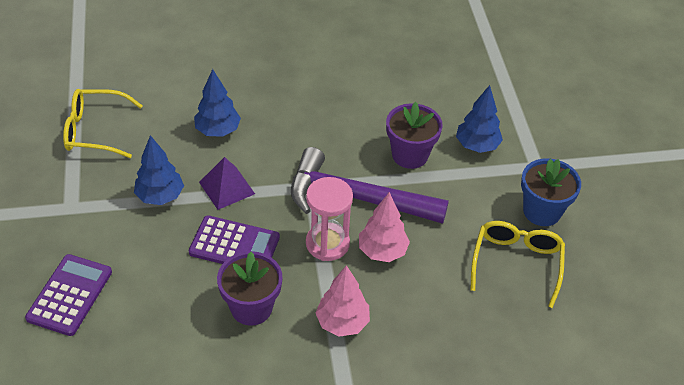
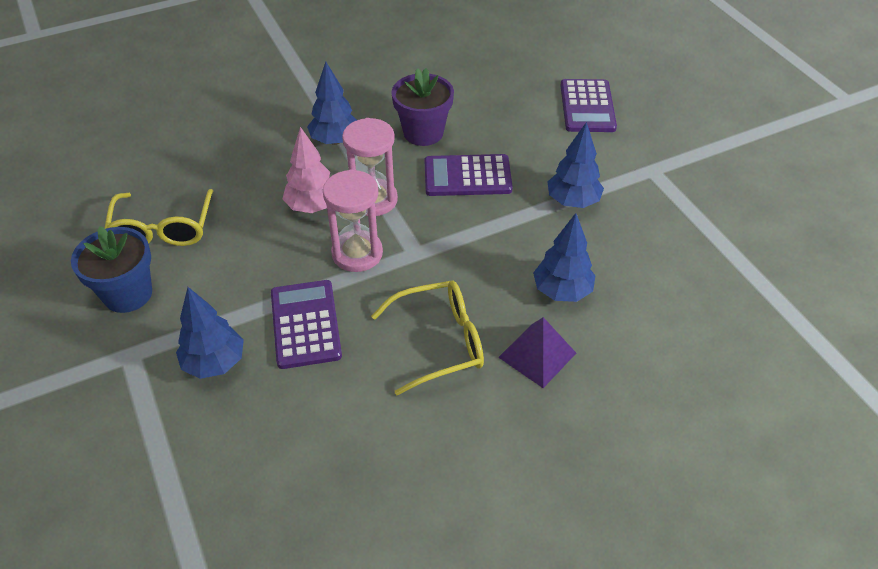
camera: 165 degrees right, 0 degrees up
(95, 131) = (702, 252): yellow glasses -> yellow glasses (440, 342)
(227, 188) = (508, 227): purple pyramid -> purple pyramid (537, 355)
(342, 323) = (335, 140): pink tree -> blue tree
(357, 198) = (357, 253): purple hammer -> pink hourglass
(410, 155) = (305, 324): purple flower pot -> purple calculator

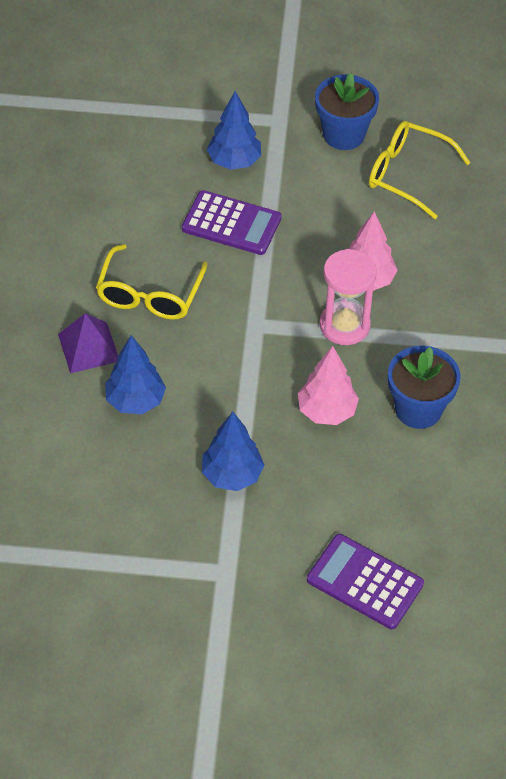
camera: 120 degrees right, 5 degrees up
(335, 140) = (453, 334): blue tree -> none
(357, 253) = (284, 285): pink hourglass -> none
(423, 133) = (418, 409): purple flower pot -> blue flower pot
(467, 176) = (326, 411): purple calculator -> pink tree

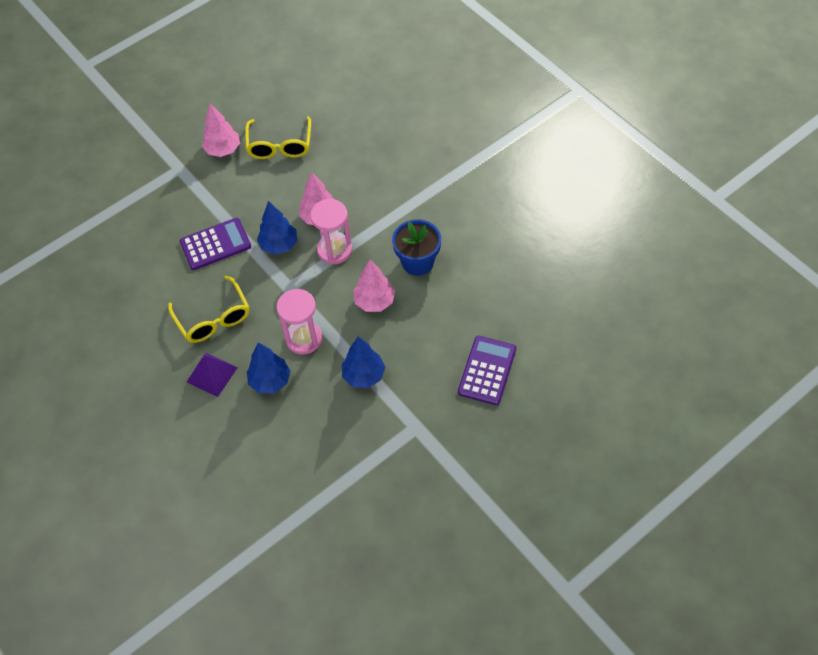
camera: 40 degrees left, 5 degrees up
(214, 388) = (304, 338): none -> pink hourglass
(234, 161) = (179, 209): blue tree -> blue tree (279, 245)
(344, 134) = (223, 150): blue flower pot -> pink tree
(364, 582) = (487, 370): purple calculator -> purple calculator turned 120 degrees clockwise
(407, 174) = (280, 145): yellow glasses -> yellow glasses turned 75 degrees counterclockwise

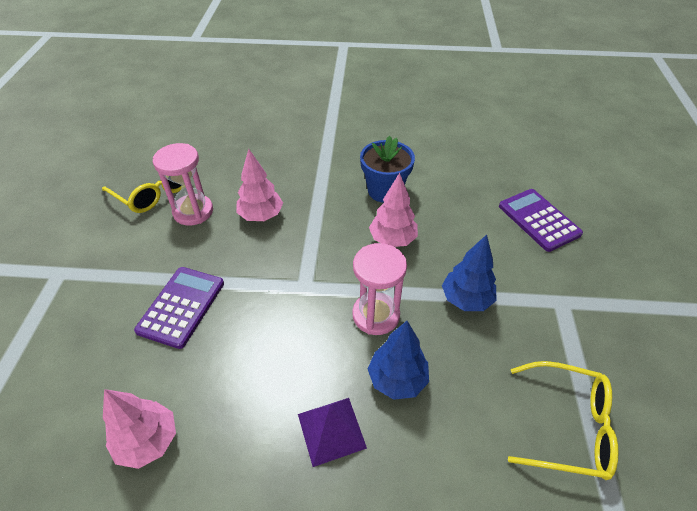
camera: 50 degrees left, 10 degrees down
(213, 318) = (263, 374): yellow glasses -> yellow glasses (568, 426)
(223, 150) = (96, 228): pink tree -> pink tree (148, 441)
(279, 245) = (250, 261): blue tree -> none
(334, 250) = (307, 229): pink hourglass -> pink hourglass (193, 211)

